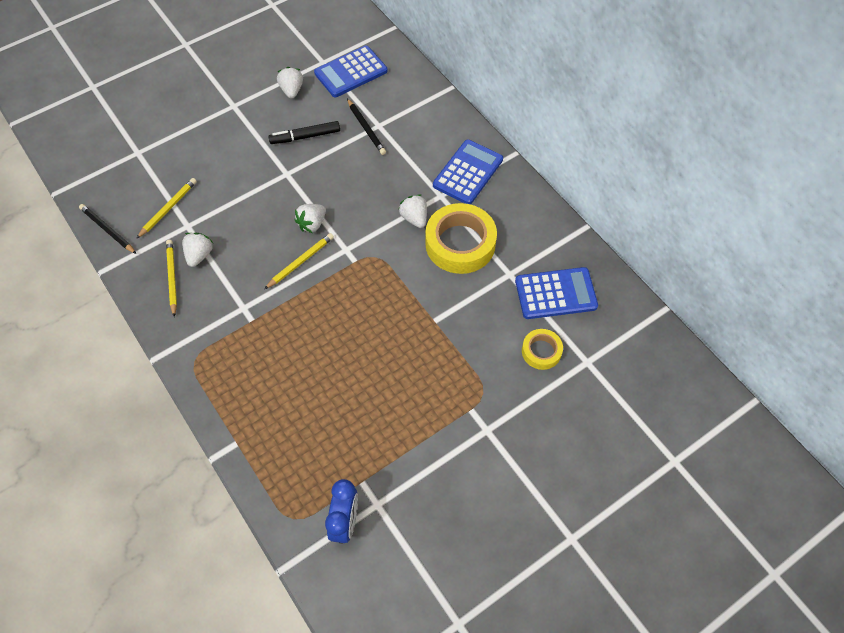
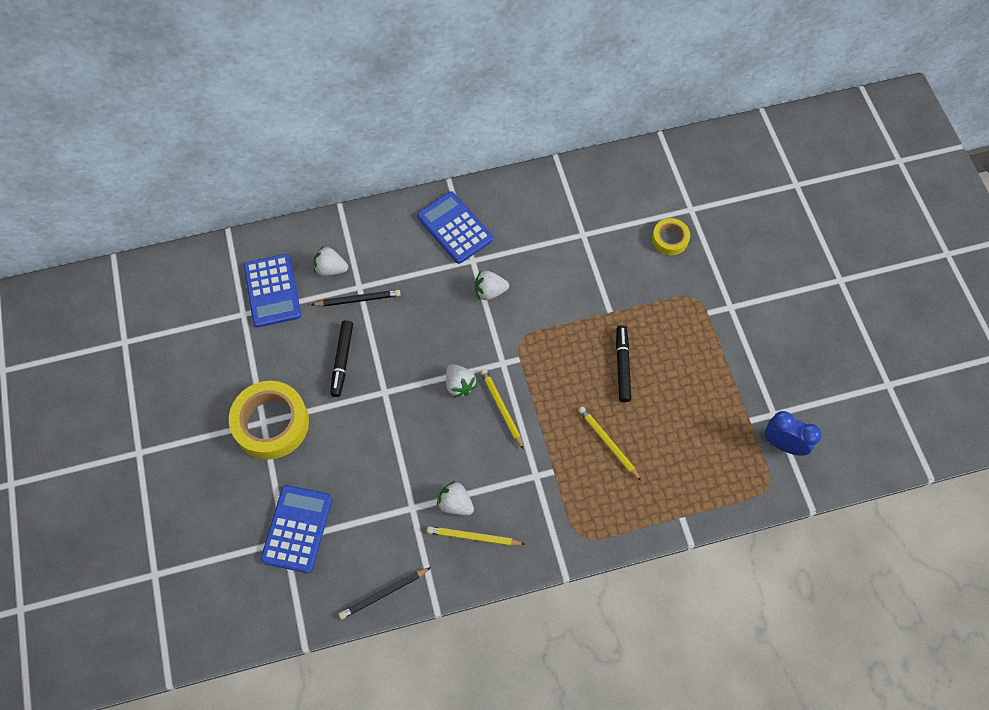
camera: 70 degrees left, 5 degrees up
(168, 209) = (381, 523): yellow pencil -> yellow pencil (608, 443)
(292, 90) = (270, 356): white strawberry -> white strawberry (331, 269)
(379, 347) = (622, 366): none -> black marker
(460, 244) = (535, 262): yellow tape -> yellow tape (271, 423)
(555, 293) = (616, 207): blue calculator -> blue calculator (297, 529)

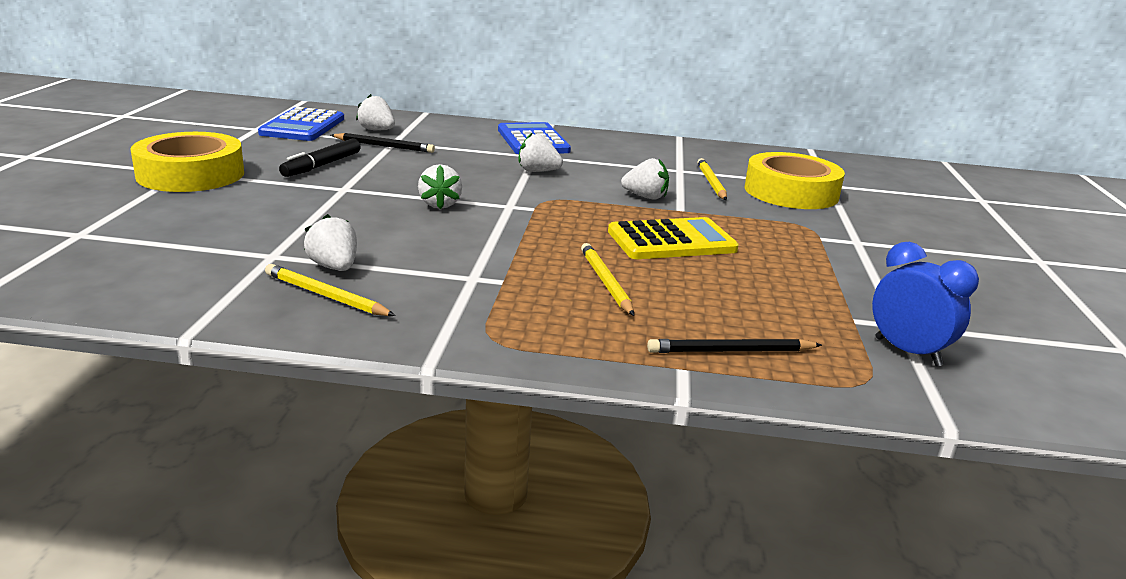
camera: 20 degrees right, 40 degrees down
(297, 529) = (107, 231): blue calculator -> none
(383, 593) = (134, 301): black pencil -> black pencil (730, 351)
(501, 408) = (477, 227): yellow pencil -> yellow pencil (711, 182)
(580, 301) = (645, 197): none -> white strawberry
(622, 366) = (671, 241): black marker -> yellow calculator
(670, 239) = (791, 192): yellow tape -> yellow tape, size x1.90

